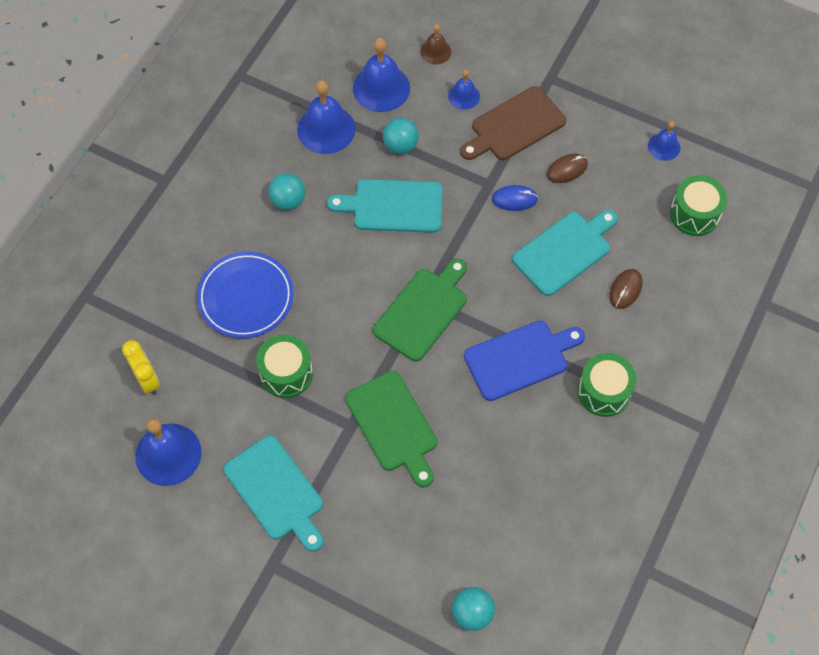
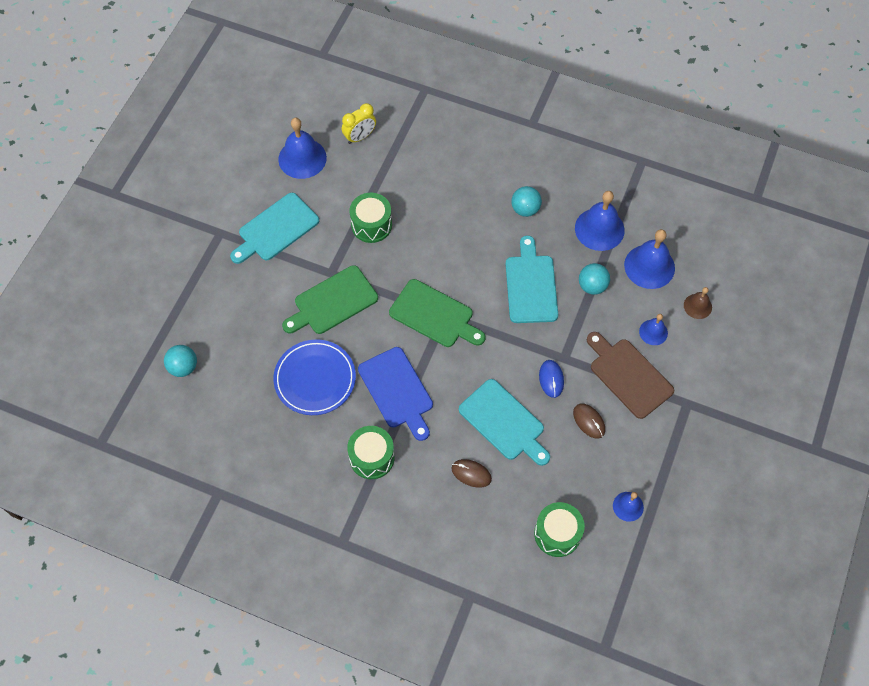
camera: 85 degrees right, 0 degrees up
(246, 297) = (434, 190): blue plate -> blue plate (315, 379)

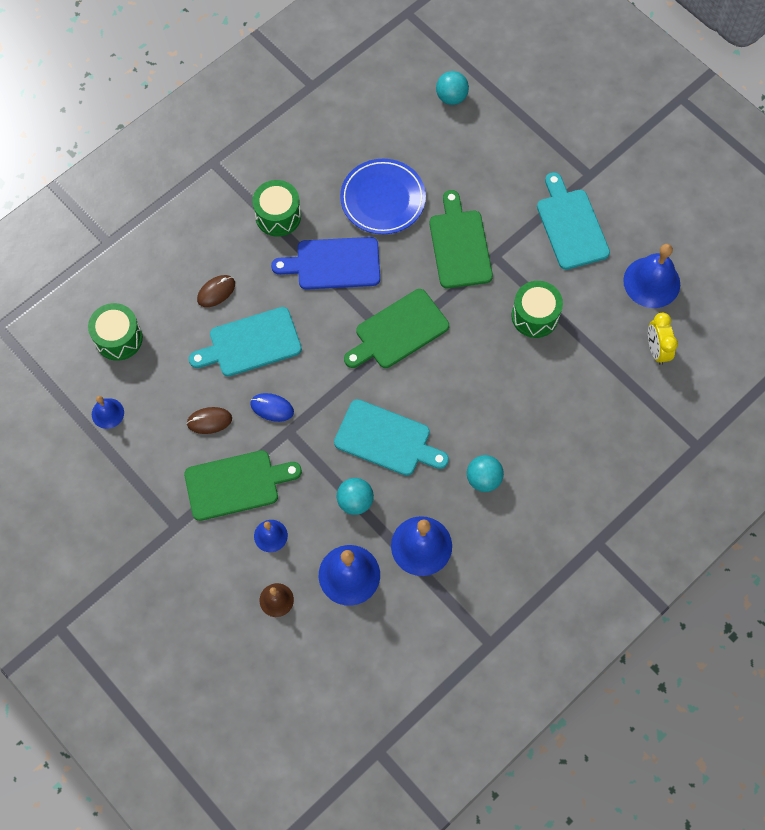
camera: 115 degrees right, 5 degrees up
(628, 376) = (236, 484): brown cutting board -> green cutting board

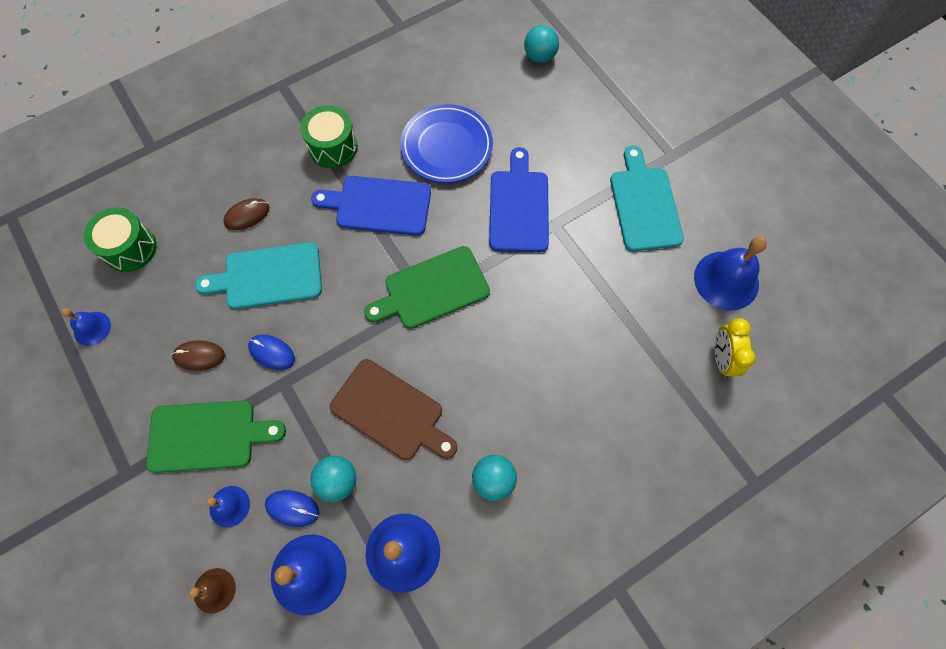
camera: 10 degrees right, 0 degrees up
(323, 528) = (292, 508): none -> blue mouse
(386, 439) = (391, 412): turquoise cutting board -> brown cutting board
(459, 245) = (518, 207): green cutting board -> blue cutting board
(535, 316) = (587, 297): green drum -> none

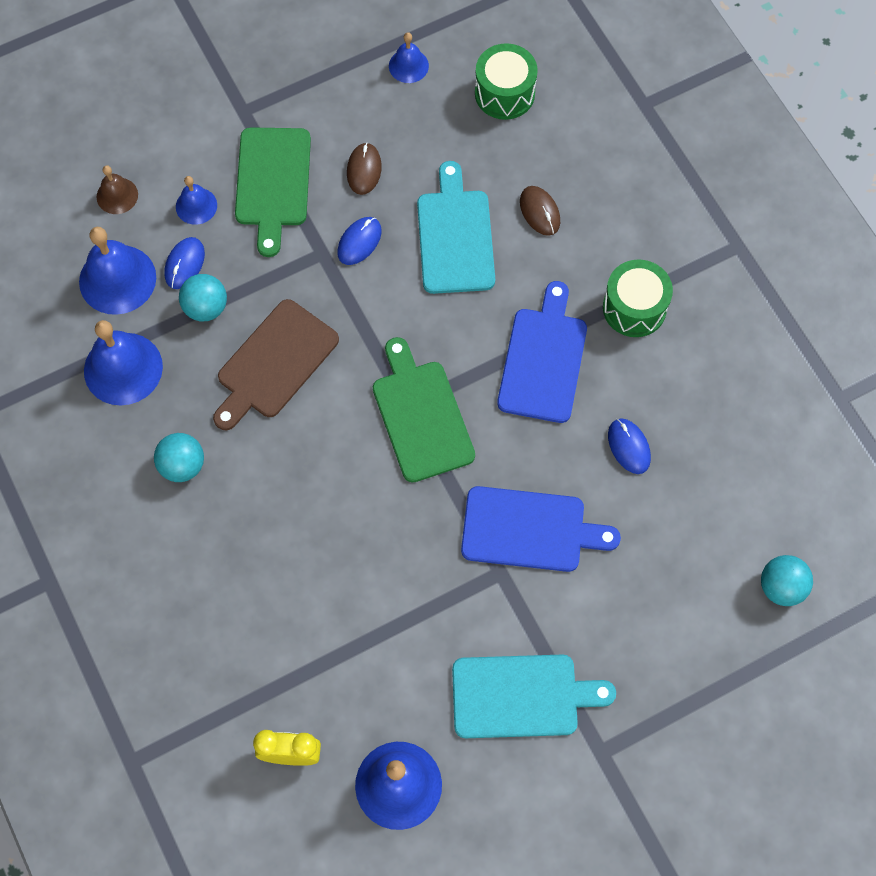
camera: 95 degrees right, 0 degrees up
(446, 146) = (629, 447): blue plate -> blue mouse

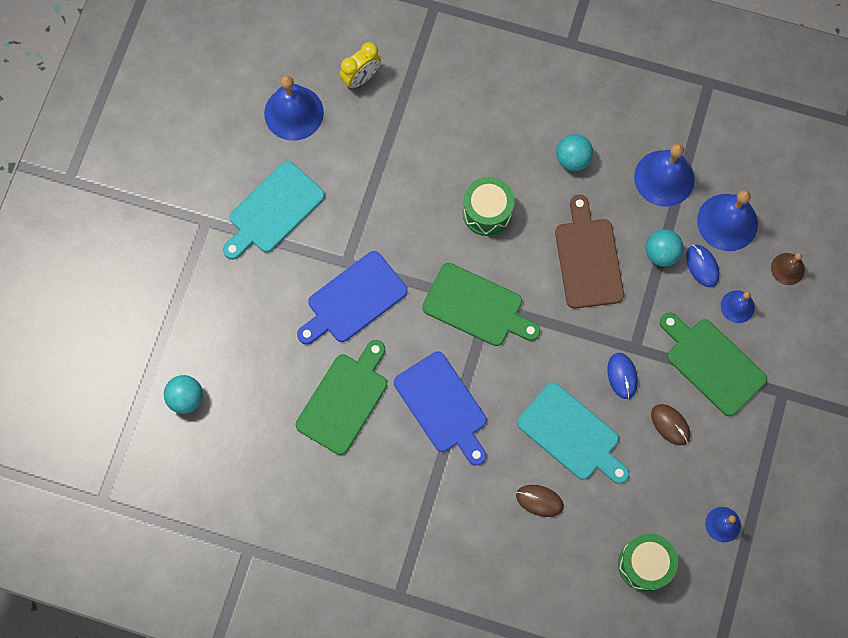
camera: 135 degrees right, 5 degrees up
(629, 447) = (344, 400): blue mouse -> green cutting board
(634, 308) = (422, 491): green drum -> green drum (487, 212)

